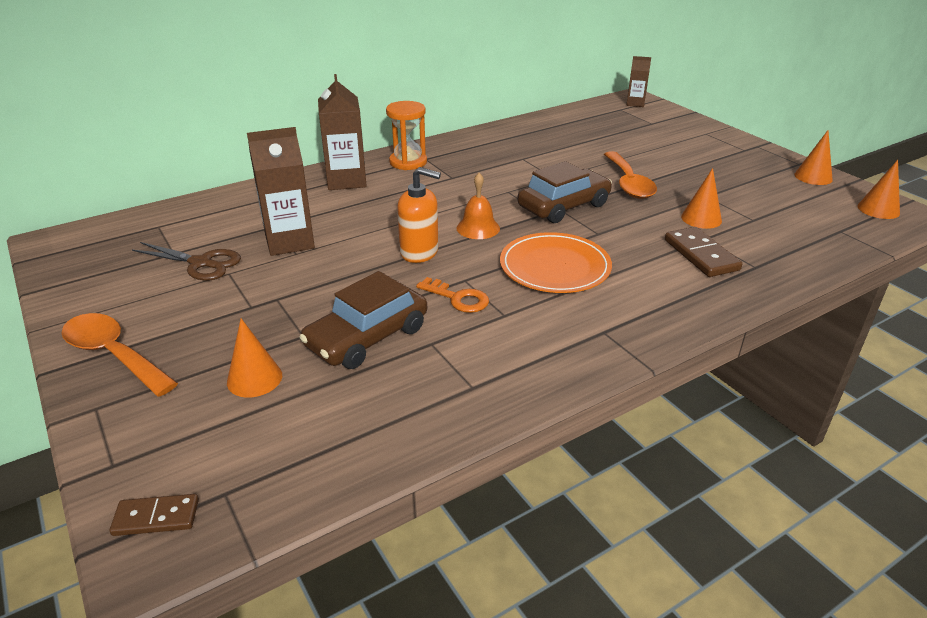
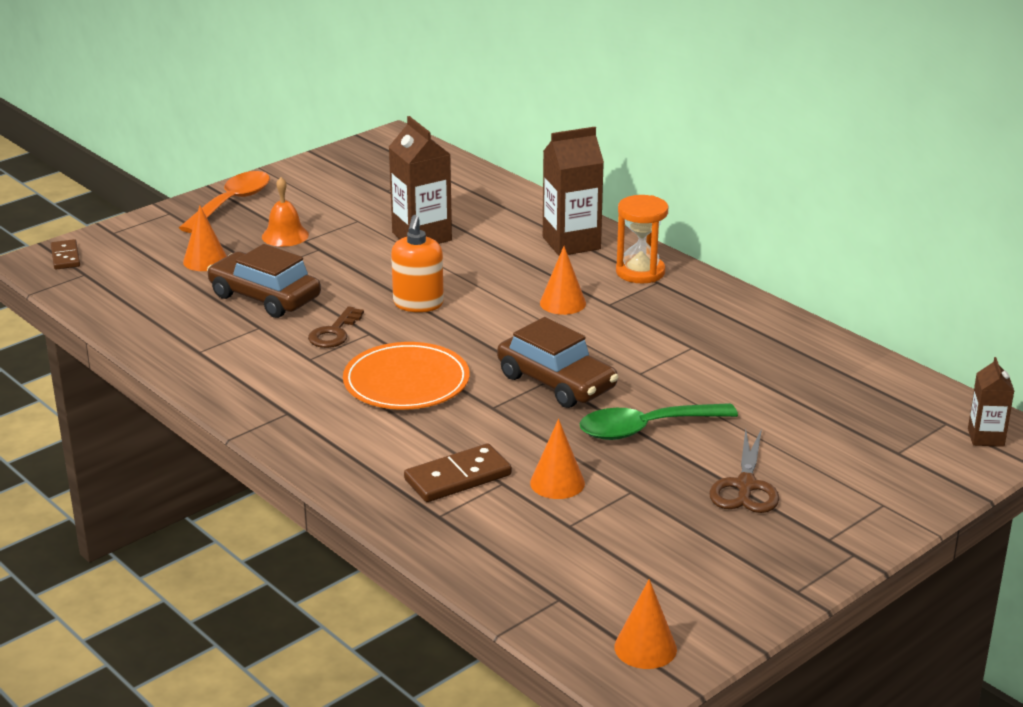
camera: 80 degrees right, 5 degrees down
(200, 263) = (371, 205): brown scissors -> brown scissors (745, 486)
(458, 298) = (334, 333): orange key -> brown key
(478, 228) = (481, 331): orange bell -> orange bell (285, 235)
(628, 183) = (646, 428): orange spoon -> green spoon
(813, 177) = (746, 598): orange cone -> orange cone (562, 303)

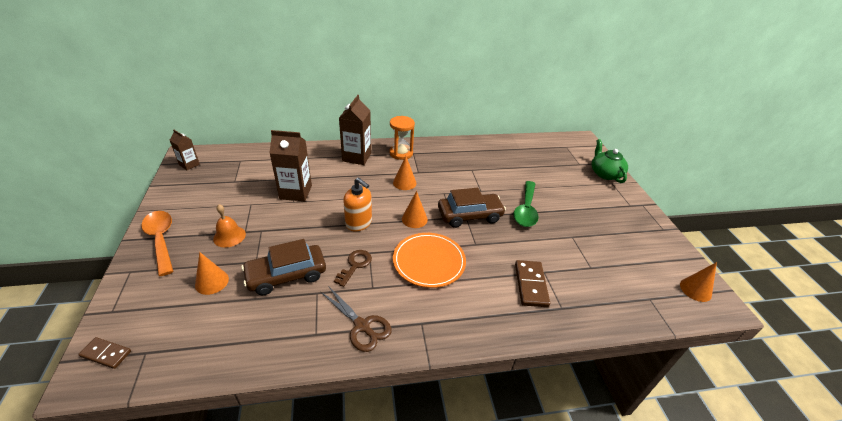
camera: 60 degrees left, 10 degrees up
(334, 333) = (355, 265): brown key -> brown key turned 120 degrees counterclockwise
(557, 483) = (554, 254): orange cone -> orange cone (414, 219)
(745, 486) = (584, 206): brown scissors -> brown scissors (362, 326)
(909, 489) = (605, 173): none -> green teapot
(985, 437) = (580, 144): brown carton -> brown carton (189, 164)

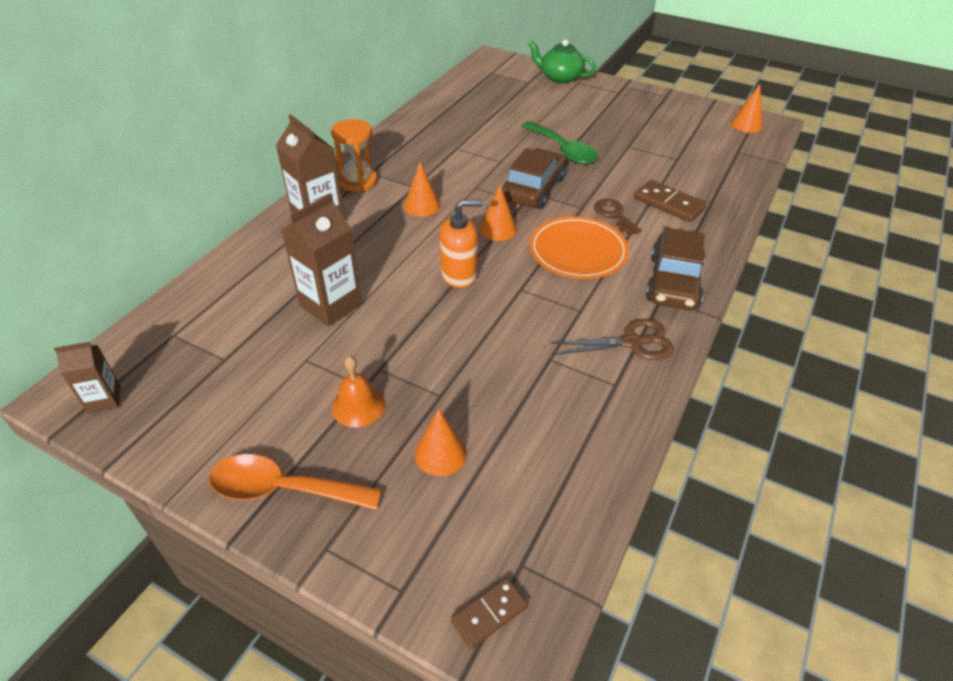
camera: 50 degrees left, 5 degrees up
(286, 275) = (495, 374): brown car -> brown car (673, 282)
(355, 265) = (532, 309): brown key -> brown key (614, 215)

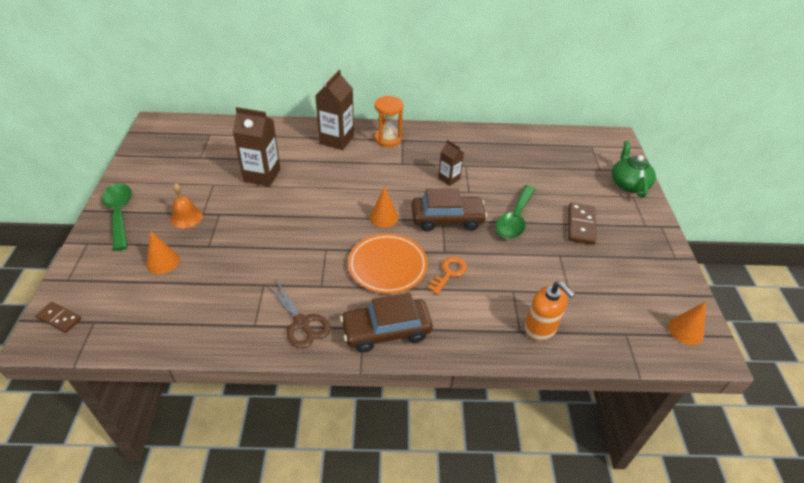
camera: 60 degrees right, 0 degrees up
(104, 399) = (157, 135): brown carton -> brown carton (449, 179)
(284, 489) = (120, 214): orange spoon -> green spoon
(422, 206) = (383, 174): orange cone -> none
(459, 275) = (322, 216): orange soap dispenser -> orange soap dispenser (540, 328)
(614, 215) = (449, 273): brown key -> orange key
(669, 204) = (493, 303): brown domino -> brown domino (581, 225)

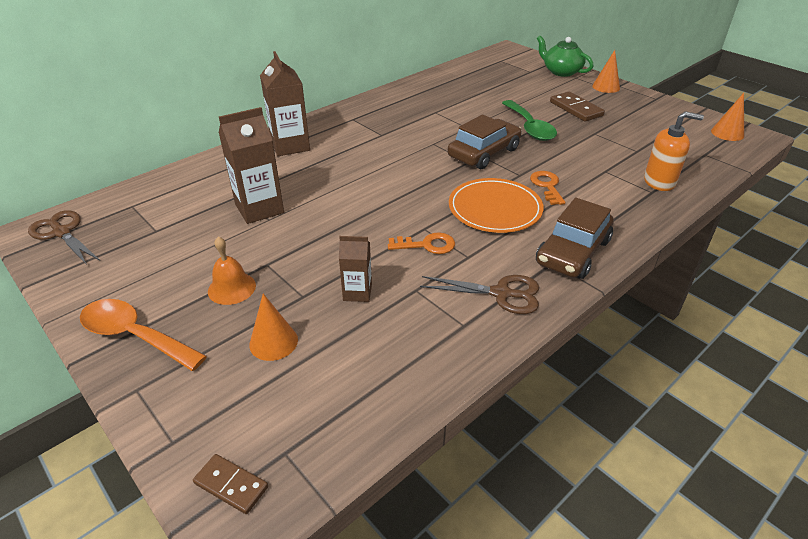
camera: 40 degrees left, 5 degrees down
(59, 318) = (231, 485): brown domino -> brown domino turned 45 degrees clockwise
(120, 214) = (135, 335): green spoon -> orange spoon
(163, 132) = (62, 233): none -> brown scissors
(310, 261) = (427, 245): none -> orange key
(384, 217) = (433, 178): orange cone -> orange cone (606, 87)
(388, 139) = (339, 124): orange hourglass -> none
(449, 179) = (438, 126): brown carton -> brown carton (357, 292)

